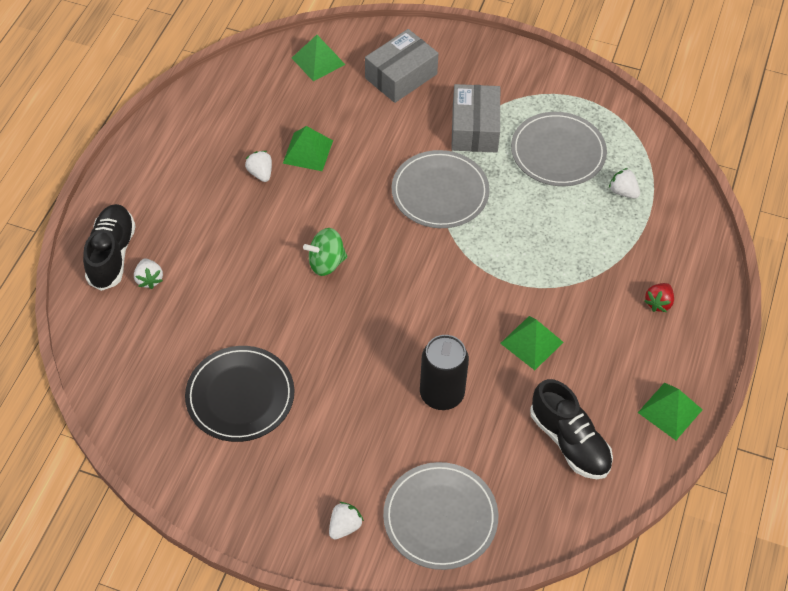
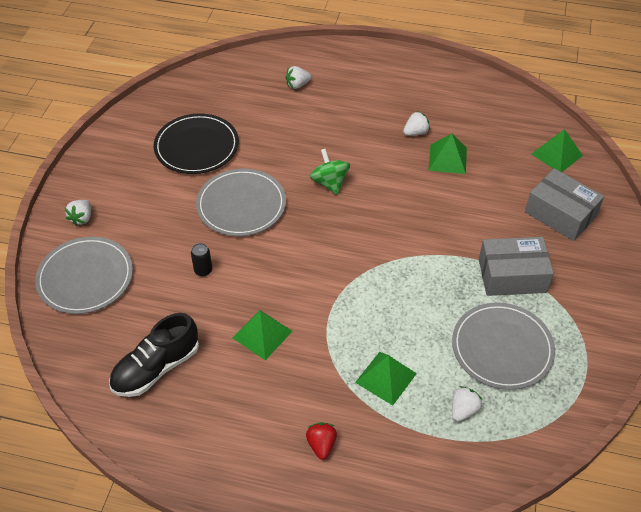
camera: 85 degrees right, 5 degrees down
(112, 254) = (317, 63): black shoe -> none
(344, 526) = (82, 218): white strawberry -> white strawberry turned 75 degrees clockwise
(440, 192) = (424, 254): grey plate -> grey plate (241, 205)
(441, 394) = (203, 270): black can -> black can, size x0.47
(658, 303) = (321, 445): red strawberry -> red strawberry turned 60 degrees clockwise
(670, 411) = (191, 455): green pyramid -> green pyramid (385, 378)

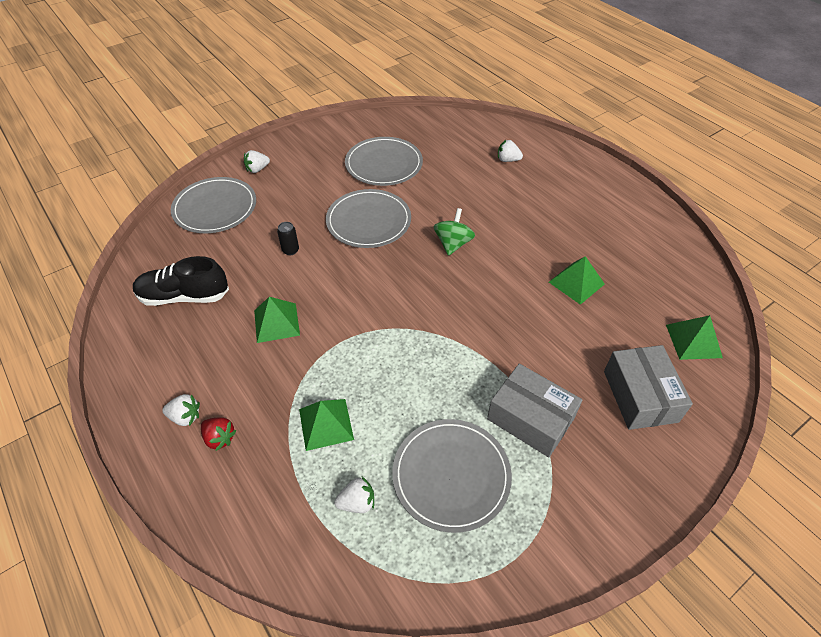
camera: 40 degrees right, 0 degrees up
(196, 146) = (384, 164): black plate -> grey plate
(321, 445) = (220, 438): red strawberry -> red strawberry turned 90 degrees clockwise
(415, 132) = (569, 246): white strawberry -> white strawberry (185, 417)

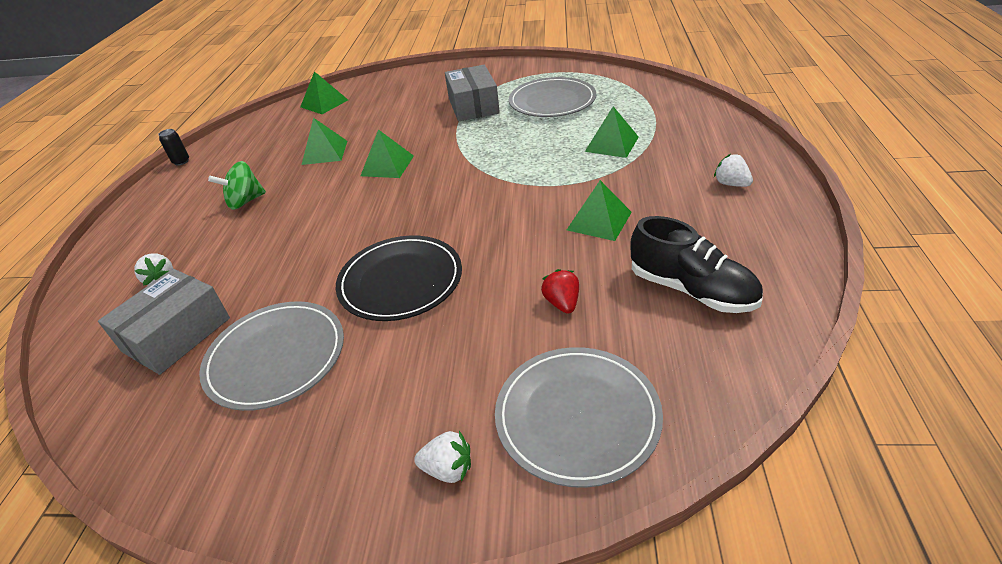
camera: 135 degrees left, 10 degrees down
(220, 438) = (704, 162): red strawberry -> red strawberry (562, 303)
(290, 250) = (522, 288): black can -> black can (181, 161)
(357, 502) = (622, 108): white strawberry -> none
(368, 221) = (400, 281): grey plate -> black plate
(453, 244) = (359, 218): green spinning top -> green spinning top (245, 201)
(501, 295) = (387, 165): none -> green pyramid
(640, 396) = (398, 95): grey box -> grey box (177, 335)

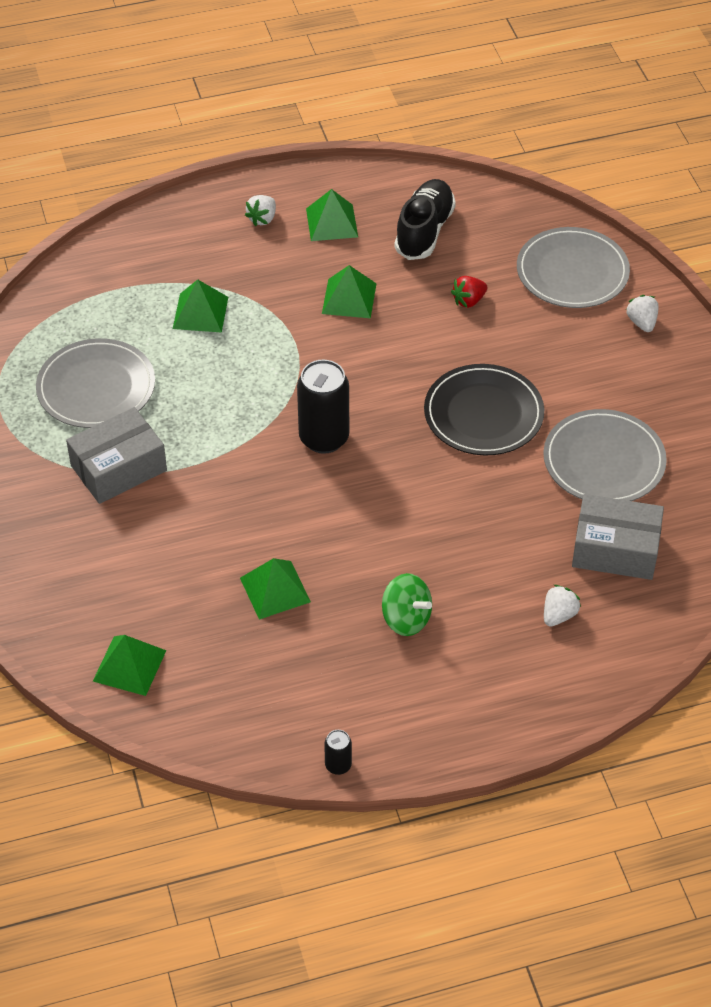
camera: 115 degrees left, 10 degrees up
(387, 165) = (292, 505): green pyramid -> green pyramid (332, 222)
(439, 186) = (324, 438): none -> black can

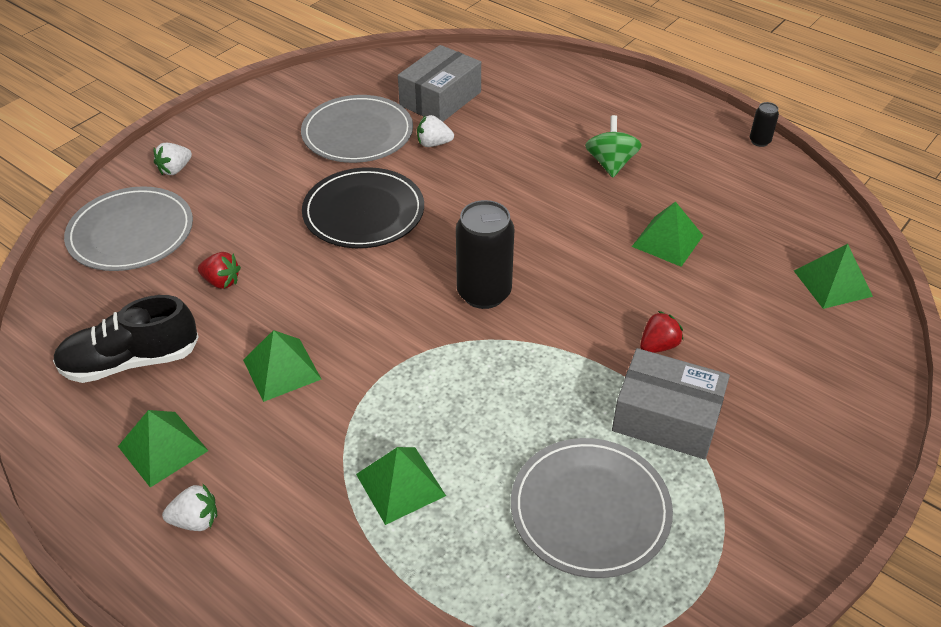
camera: 125 degrees left, 5 degrees down
(179, 506) = (658, 346): none -> red strawberry
(559, 615) = (525, 101): white strawberry -> white strawberry (433, 144)
(615, 549) = (440, 99): grey box -> grey box turned 60 degrees clockwise

